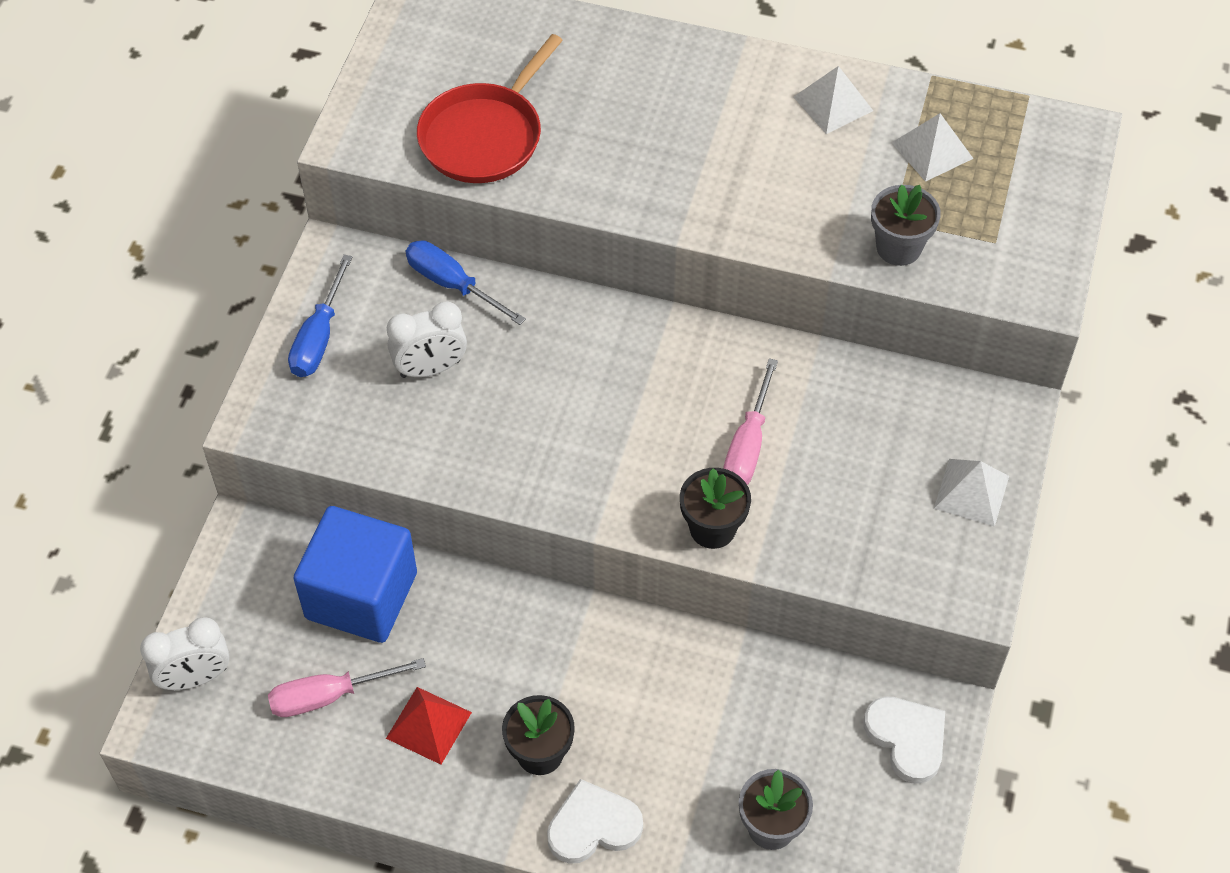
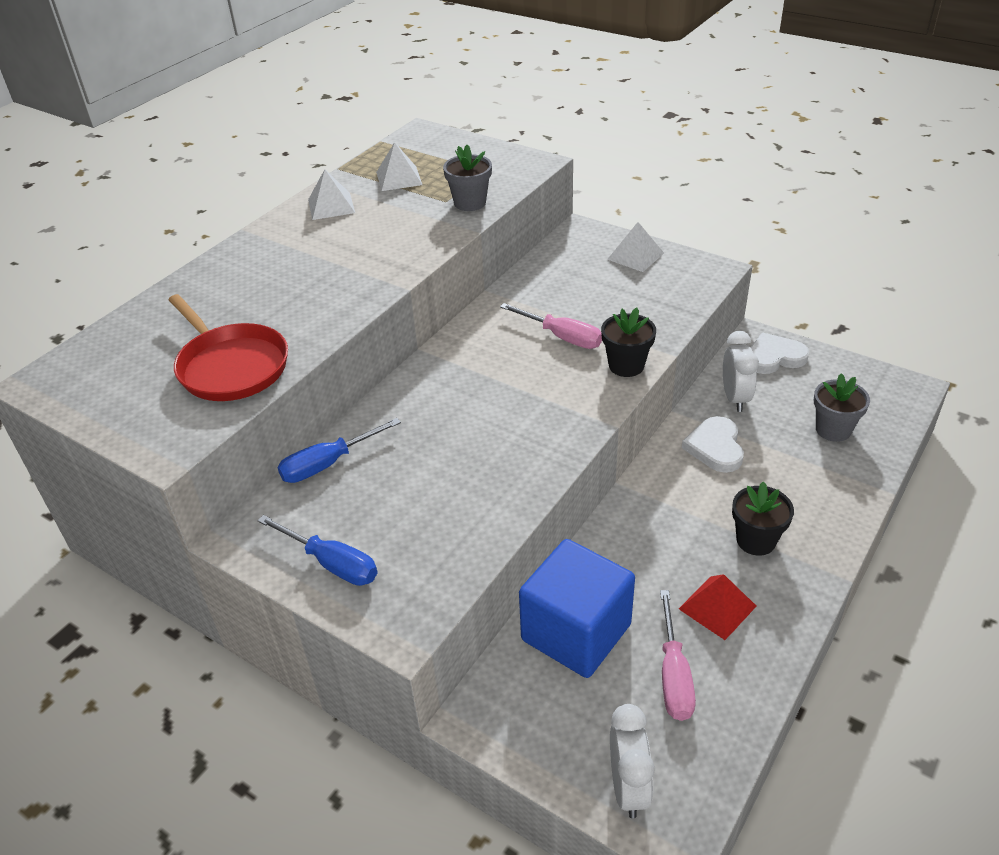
camera: 70 degrees left, 15 degrees down
(430, 368) = (408, 492): white clock -> white clock (735, 398)
(593, 826) = (824, 521): white heart -> white heart (715, 447)

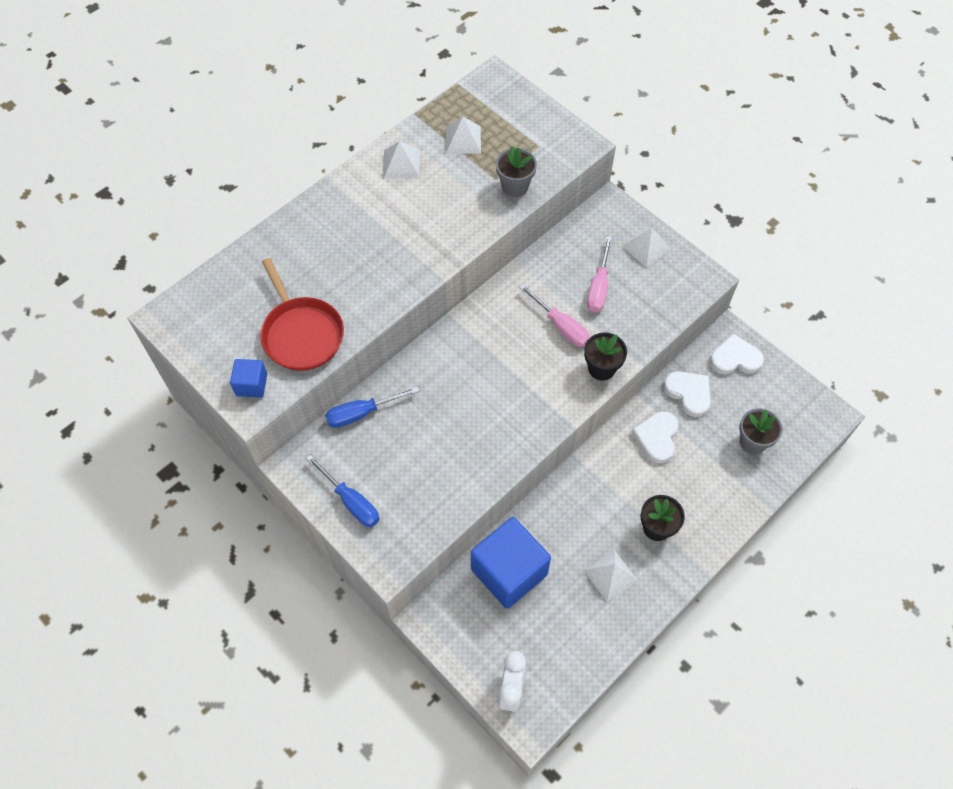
camera: 10 degrees right, 20 degrees up
(167, 427) = (251, 385): none -> blue cube
(673, 675) = (564, 619): pink screwdriver -> pink screwdriver (599, 287)
(717, 607) = (610, 575): red pyramid -> white pyramid
(735, 398) = (689, 393): white clock -> white heart

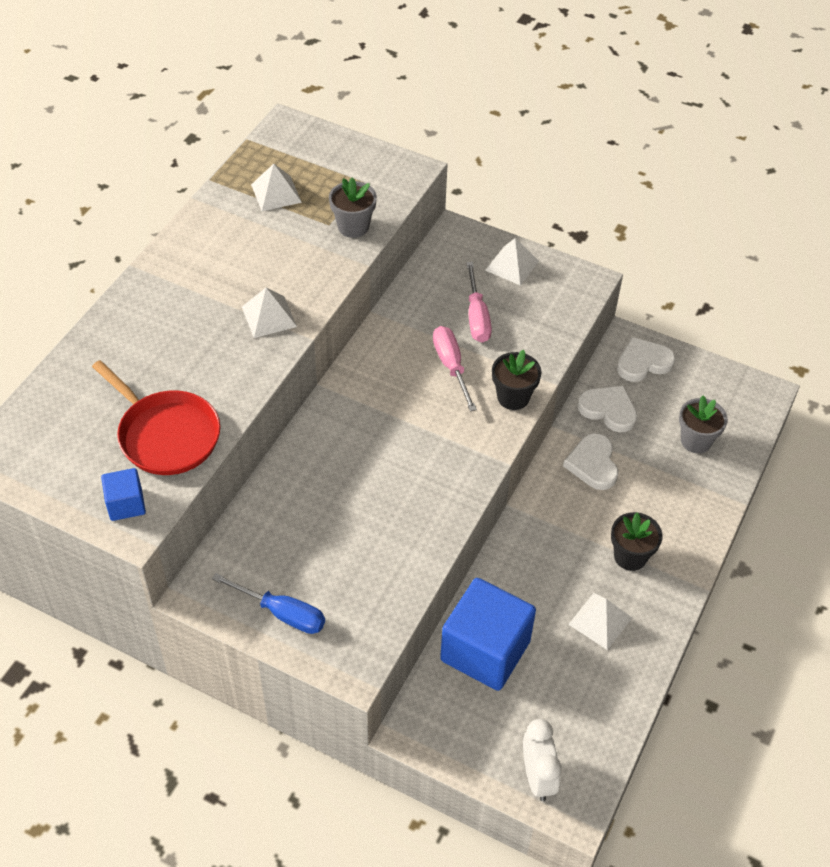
camera: 20 degrees left, 10 degrees down
(361, 413) = (258, 515): blue screwdriver -> none
(401, 164) = (215, 232): white pyramid -> white pyramid (269, 316)
(561, 326) = (451, 366): pink screwdriver -> pink screwdriver turned 135 degrees counterclockwise

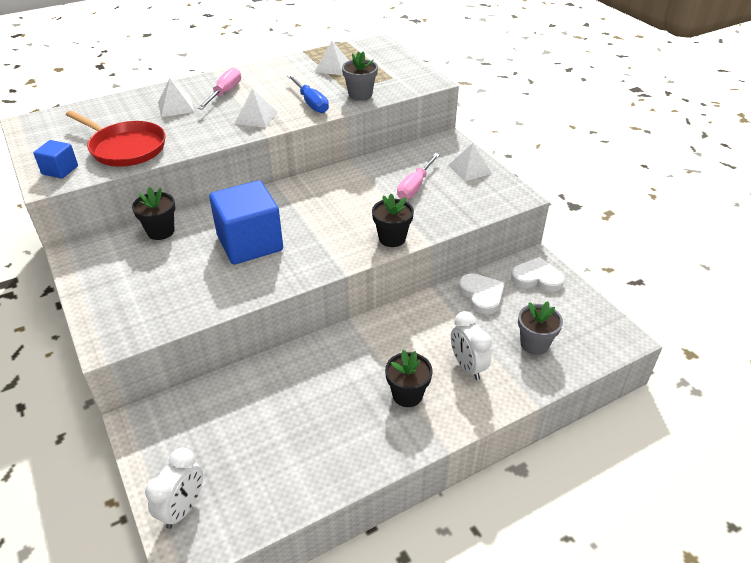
camera: 35 degrees right, 10 degrees down
(166, 435) = (125, 148): red pan -> red pan turned 45 degrees counterclockwise
(262, 514) = (160, 231): none -> black flower pot
(282, 613) = (106, 288): blue screwdriver -> blue screwdriver (311, 103)
(451, 366) = (368, 205): pink screwdriver -> pink screwdriver (225, 93)
(485, 651) = (239, 399): blue cube -> blue cube (250, 243)
(593, 464) = (437, 322): white heart -> none
(600, 620) = (341, 426): white pyramid -> white pyramid (176, 107)
(658, 497) = (467, 366): none -> white clock

